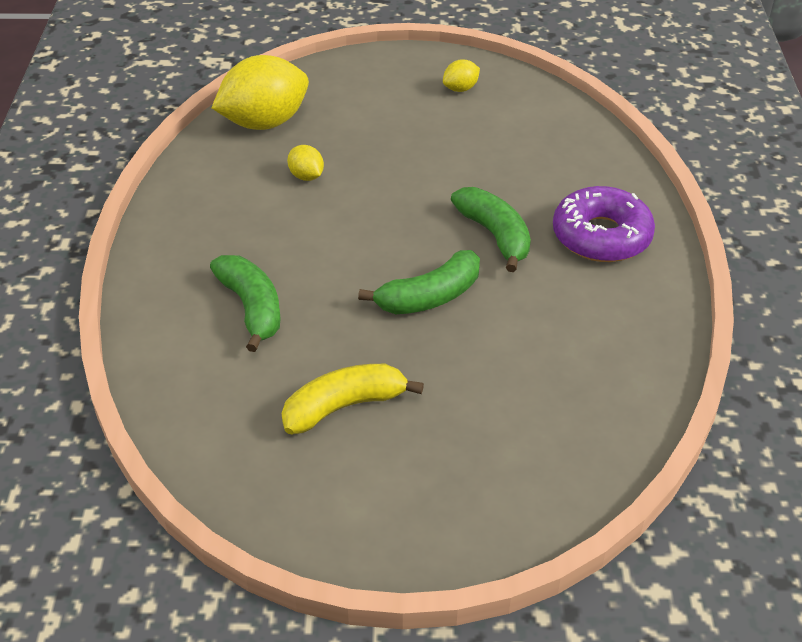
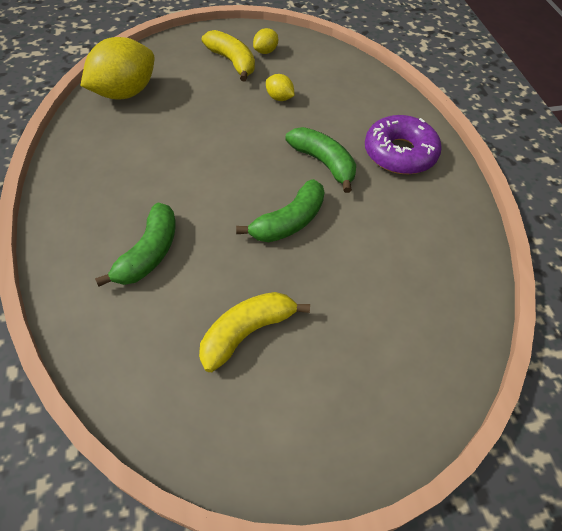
camera: 15 degrees left, 10 degrees up
(251, 308) = (149, 253): green banana -> green banana turned 60 degrees clockwise
(306, 176) = (167, 133): yellow lemon -> yellow lemon (279, 98)
(412, 98) = (232, 62): none -> yellow banana

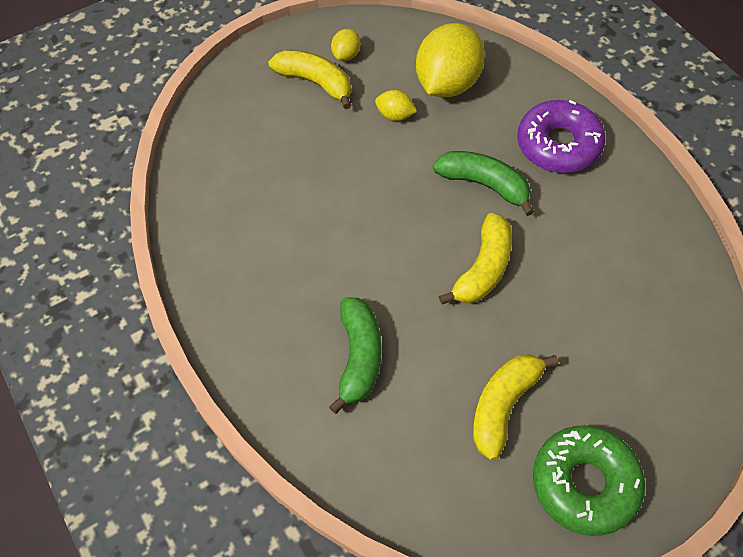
camera: 15 degrees left, 5 degrees up
(125, 93) = (214, 167): yellow lemon -> yellow lemon (448, 84)
(284, 426) = (584, 483): none -> green donut
(289, 221) = (483, 268): green banana -> yellow banana

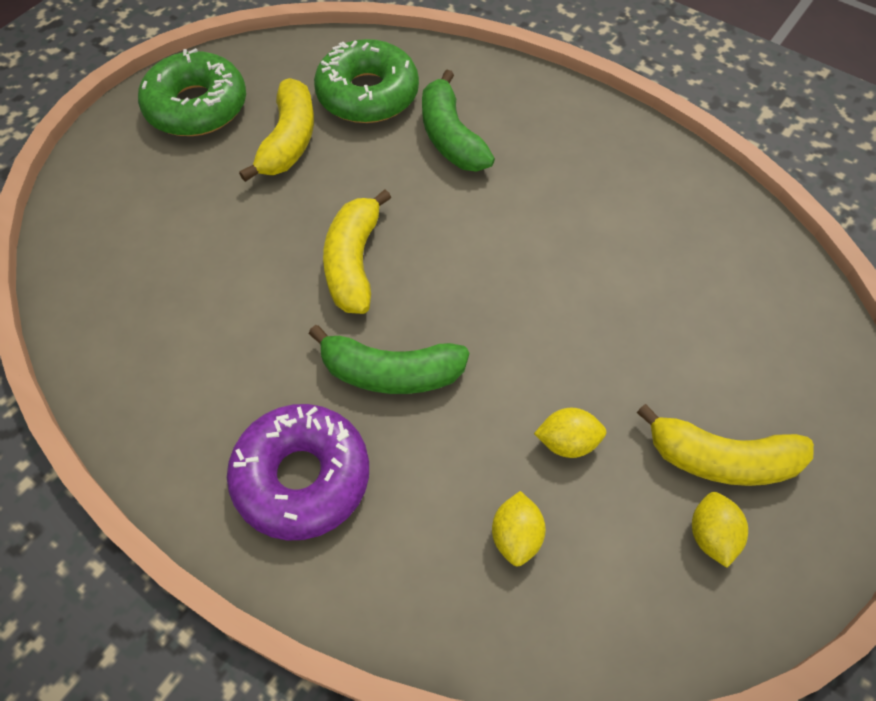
camera: 155 degrees right, 0 degrees up
(413, 436) = (367, 94): none -> green donut
(448, 84) = (516, 536): yellow lemon -> yellow lemon, size x0.45

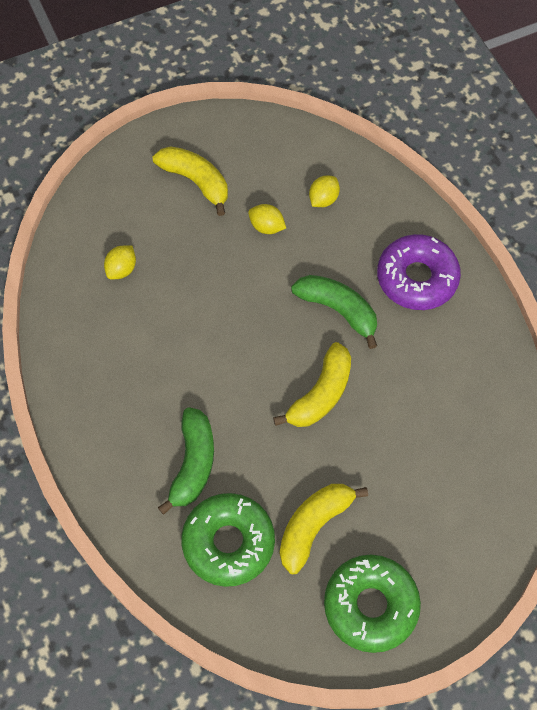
camera: 150 degrees left, 5 degrees up
(711, 536) = (230, 155): yellow lemon -> yellow lemon (122, 269)

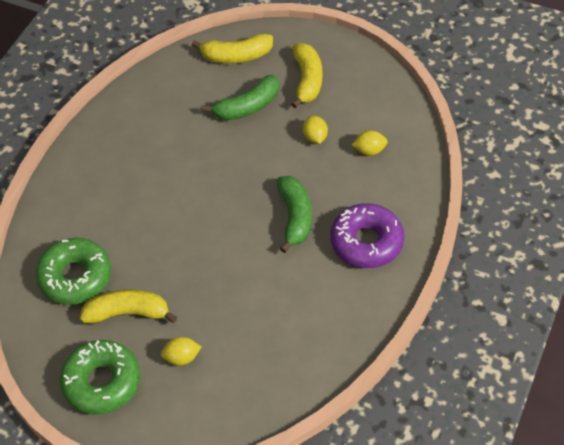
camera: 50 degrees right, 10 degrees down
(122, 269) = (205, 92): yellow lemon -> yellow lemon (181, 357)
(193, 464) = (110, 221): green banana -> green banana (247, 107)
(321, 394) = (224, 251): yellow banana -> yellow banana (236, 56)

